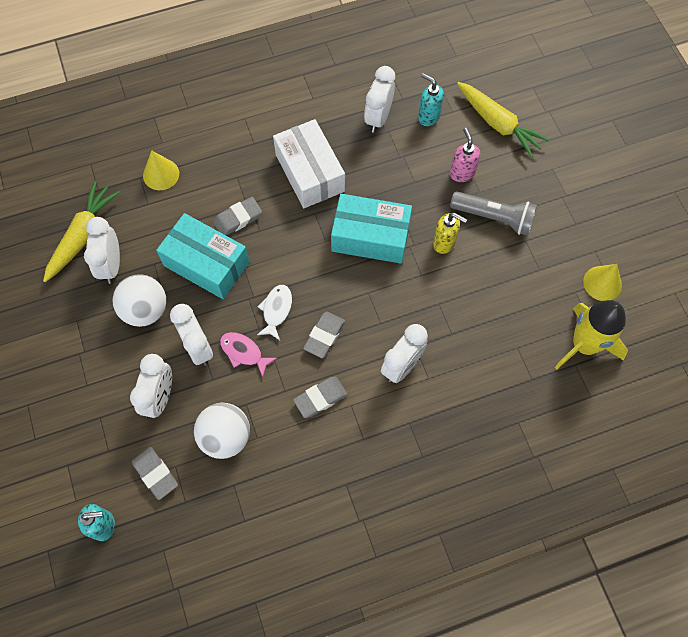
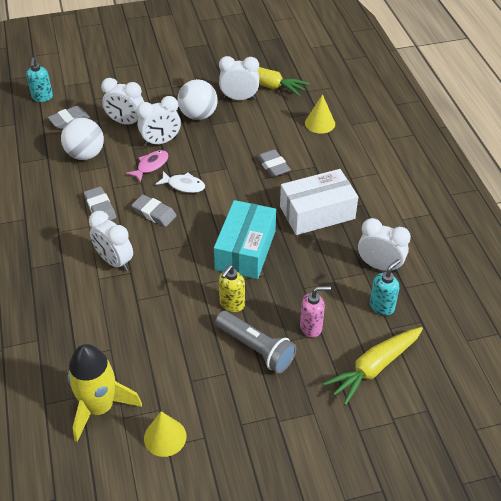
camera: 95 degrees right, 20 degrees down
(206, 264) = (233, 147): turquoise box -> none
(494, 218) = (256, 348): grey flashlight -> grey flashlight turned 75 degrees counterclockwise

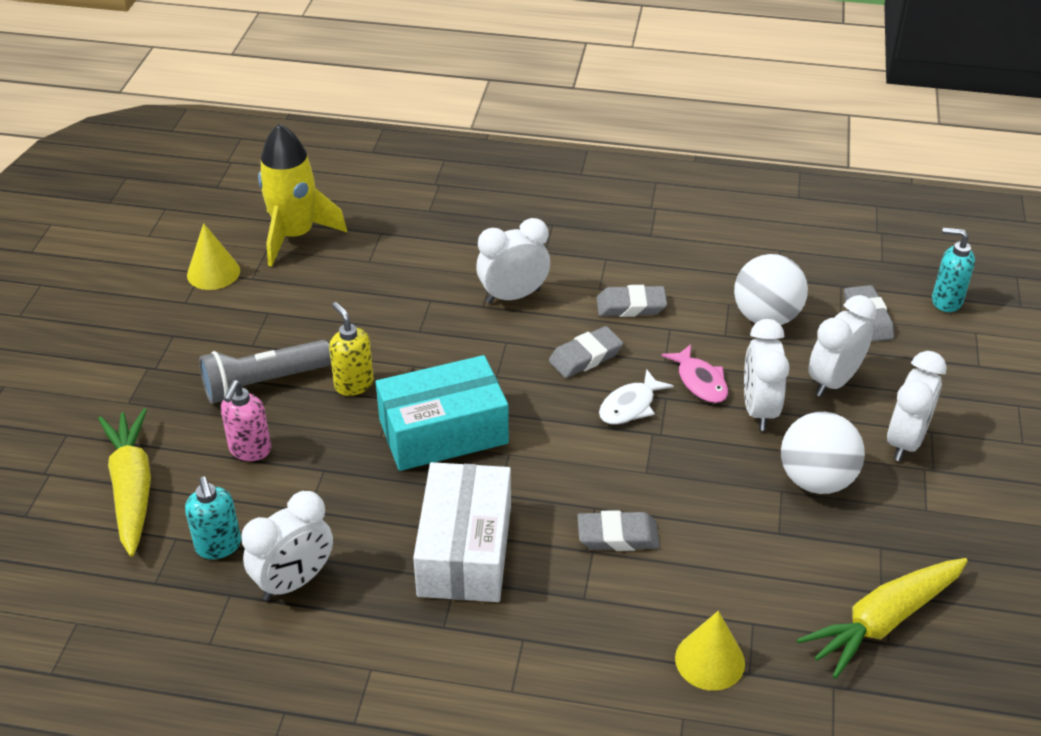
camera: 115 degrees right, 5 degrees down
(239, 98) = (848, 558): white clock -> white clock (905, 441)
(245, 250) = (443, 431): turquoise box -> turquoise box turned 60 degrees counterclockwise

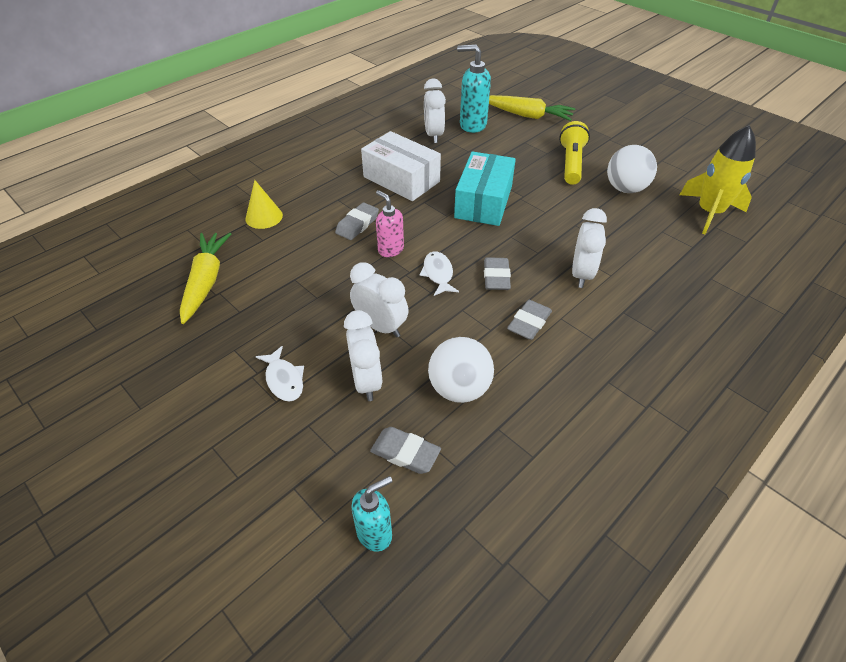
camera: 125 degrees right, 5 degrees up
(213, 272) = (685, 175): yellow cone -> none
(219, 546) = (472, 125): turquoise soap dispenser -> turquoise soap dispenser, size x1.54
(250, 450) = (524, 147): pink soap dispenser -> pink soap dispenser (390, 249)
(263, 383) = (571, 163): grey flashlight -> yellow flashlight
(353, 384) = (546, 188): yellow soap dispenser -> none
(700, 381) = (429, 314): pink fish -> none
(816, 480) = (306, 316): white ball -> white ball (625, 189)
(905, 441) = (284, 379): white clock -> white fish

